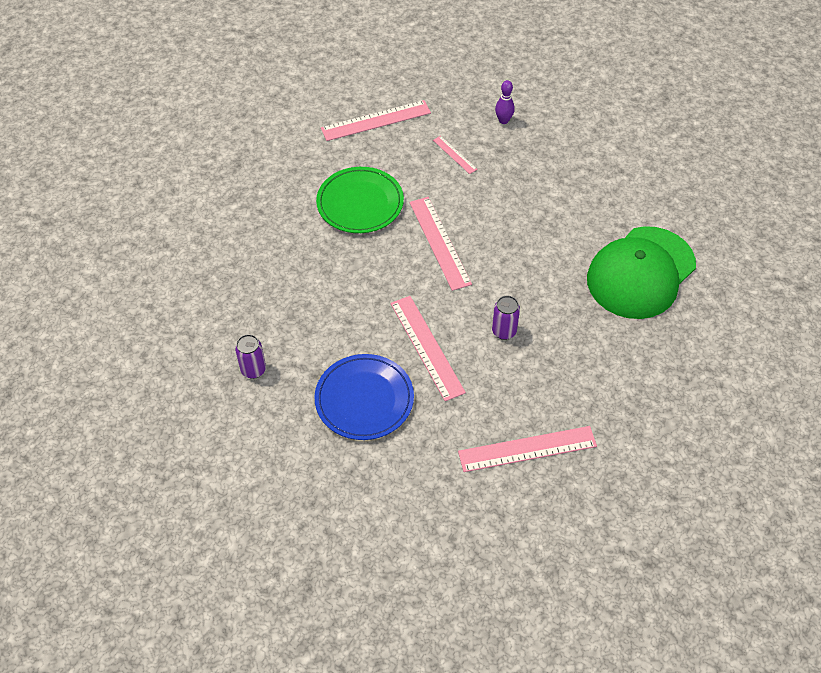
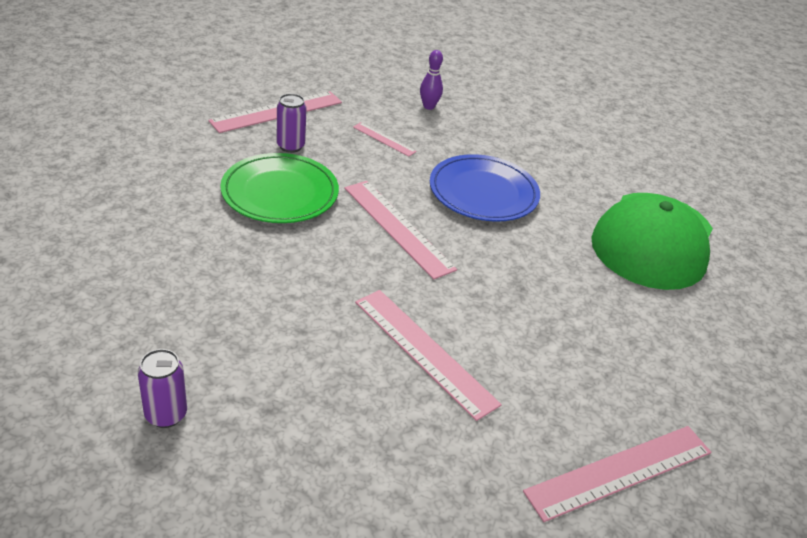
camera: 20 degrees left, 15 degrees down
(364, 399) = (355, 435): blue plate -> blue plate (483, 193)
(504, 331) = (520, 320): purple can -> purple can (290, 146)

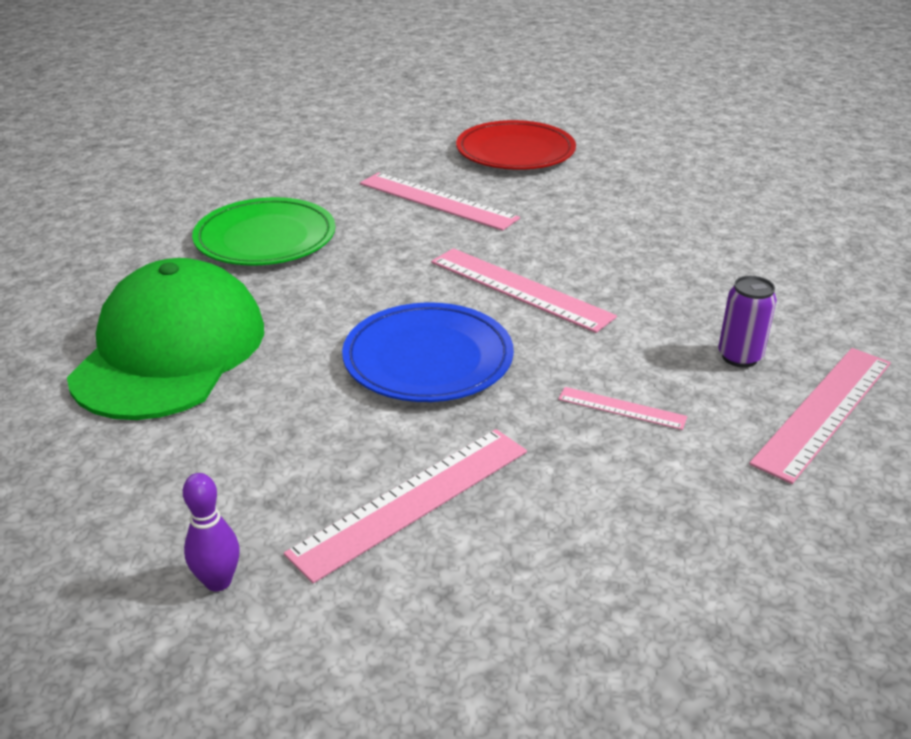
camera: 170 degrees right, 5 degrees down
(166, 414) = (604, 142): purple can -> none
(280, 193) = (685, 293): green plate -> green plate (265, 238)
(292, 424) = (515, 152): none -> red plate
(428, 106) = (593, 510): purple bowling pin -> purple bowling pin (218, 581)
(620, 472) = (260, 170): pink ruler -> pink ruler (412, 500)

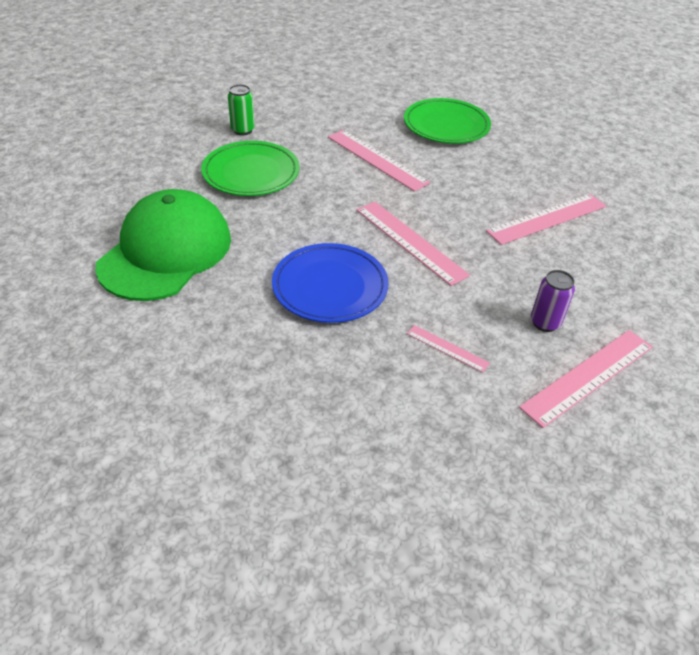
camera: 10 degrees right, 10 degrees up
(218, 581) = (151, 424): purple bowling pin -> none
(236, 190) = (242, 130): none -> green can
(412, 500) = (286, 391): pink ruler -> pink ruler (547, 218)
(515, 152) = (446, 125): red plate -> green plate

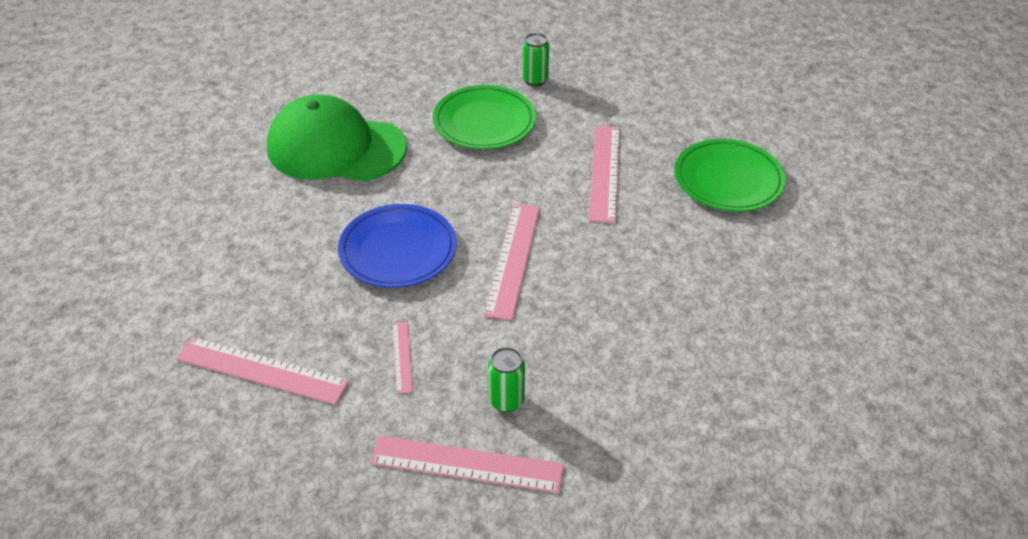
camera: 50 degrees right, 0 degrees up
(165, 252) = (336, 147): green cap -> green cap turned 150 degrees counterclockwise
(545, 323) = (506, 401): purple can -> green can
(547, 218) = (668, 326): pink ruler -> pink ruler (262, 370)

